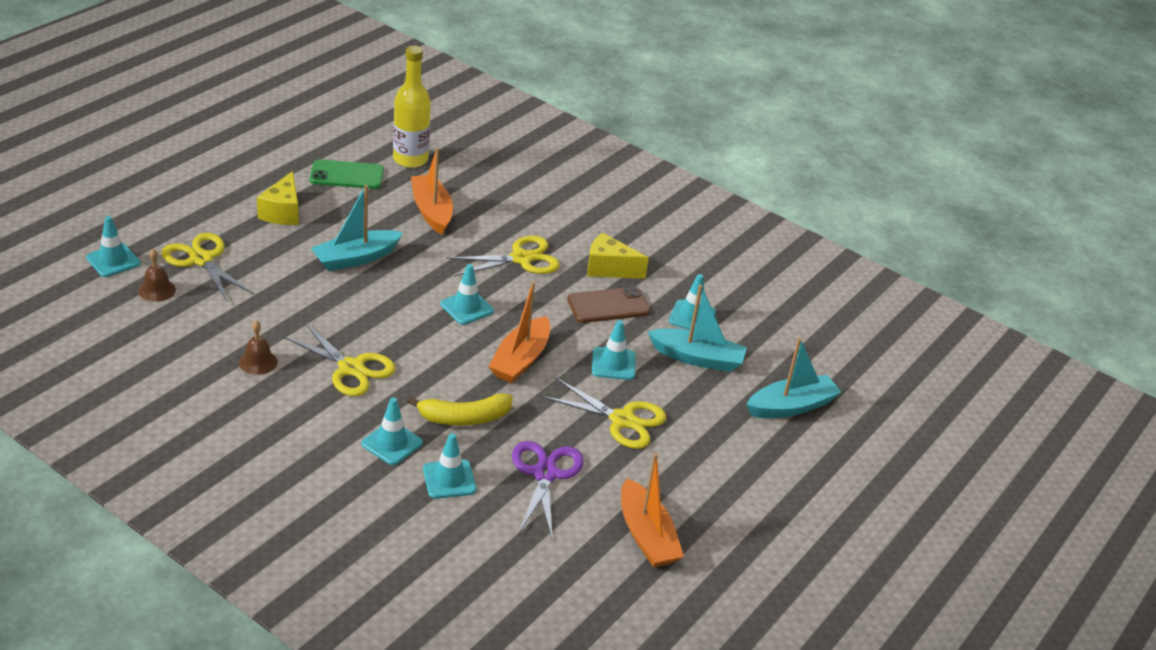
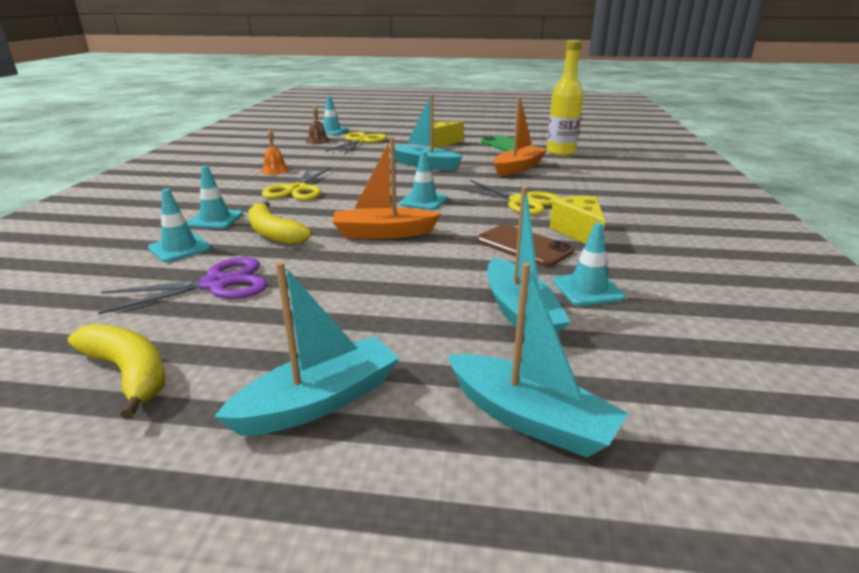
camera: 65 degrees right, 10 degrees down
(258, 362) = (275, 170): brown bell -> orange bell
(613, 364) = (436, 271): turquoise traffic cone -> none
(622, 420) = (346, 299): yellow scissors -> none
(646, 536) = (129, 373): orange boat -> yellow banana
(729, 469) = (319, 401): none -> turquoise boat

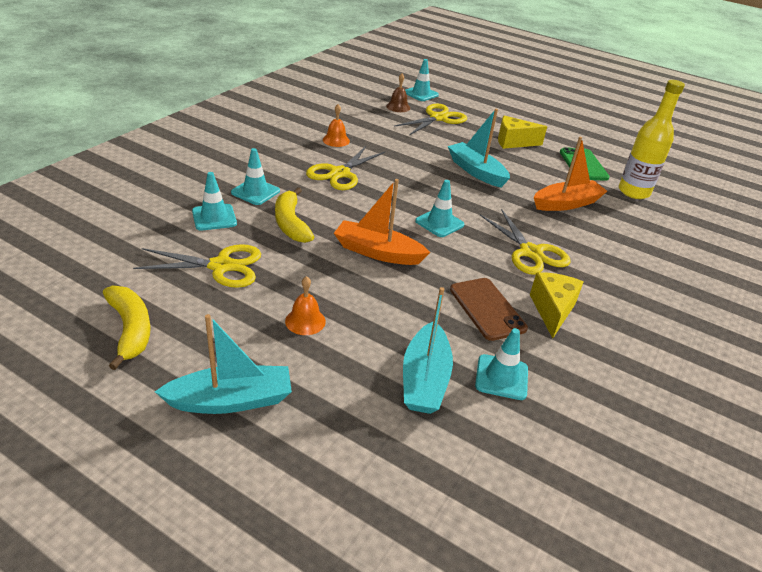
camera: 20 degrees right, 10 degrees up
(216, 284) = (221, 266): purple scissors -> yellow scissors
(352, 303) = (305, 321): none -> orange bell
(530, 418) = (357, 473): turquoise boat -> none

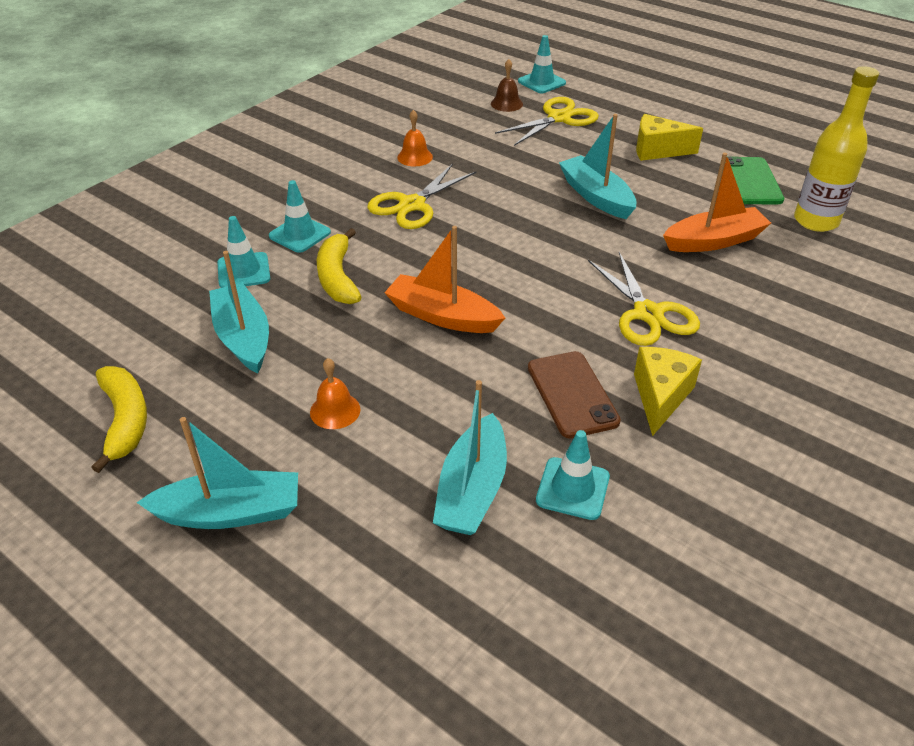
camera: 10 degrees right, 5 degrees up
(221, 266) = (243, 337): yellow scissors -> turquoise boat
(439, 223) = (531, 273): turquoise traffic cone -> none

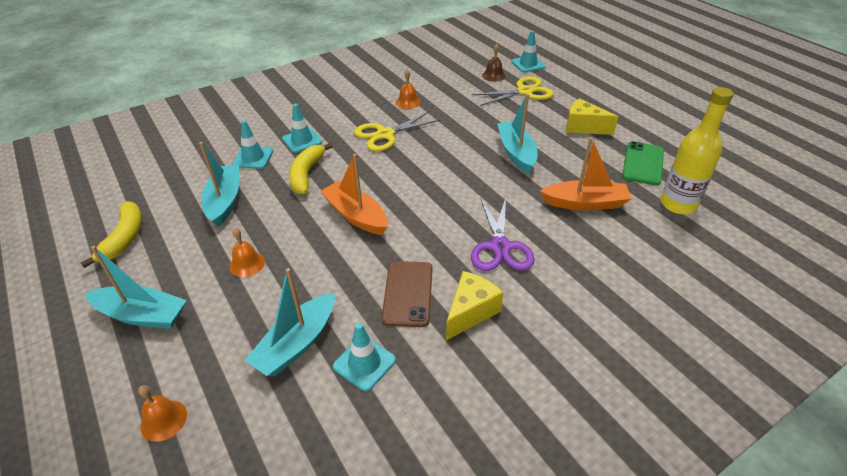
camera: 20 degrees right, 0 degrees up
(359, 630) = (163, 420): none -> orange bell
(647, 314) = (500, 247): yellow scissors -> purple scissors

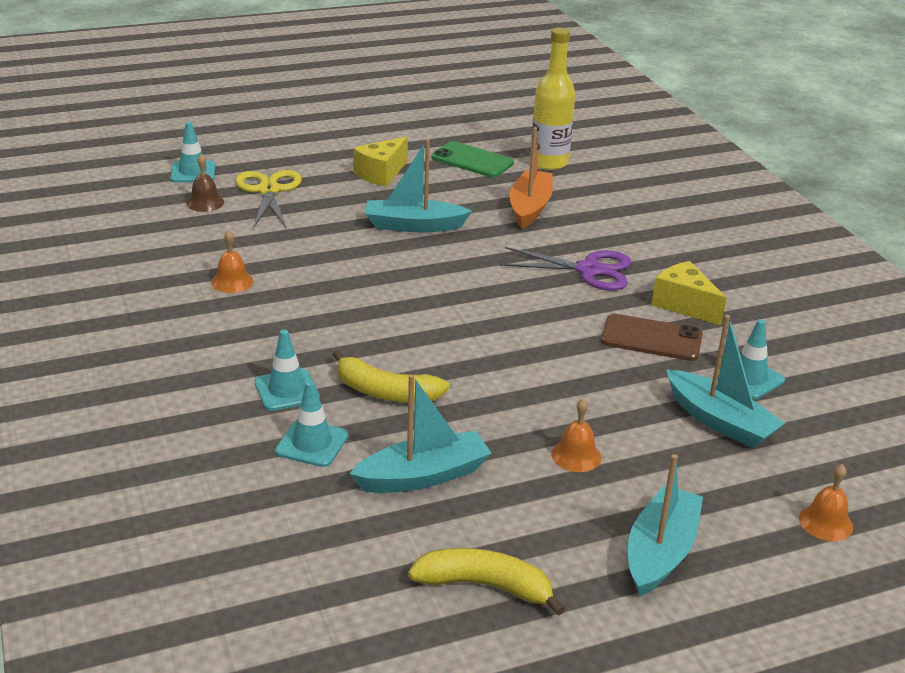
camera: 80 degrees left, 10 degrees down
(224, 201) = (423, 476): turquoise boat -> turquoise boat turned 150 degrees clockwise
(356, 215) = (501, 358): orange boat -> none
(385, 134) = (314, 313): yellow scissors -> none

